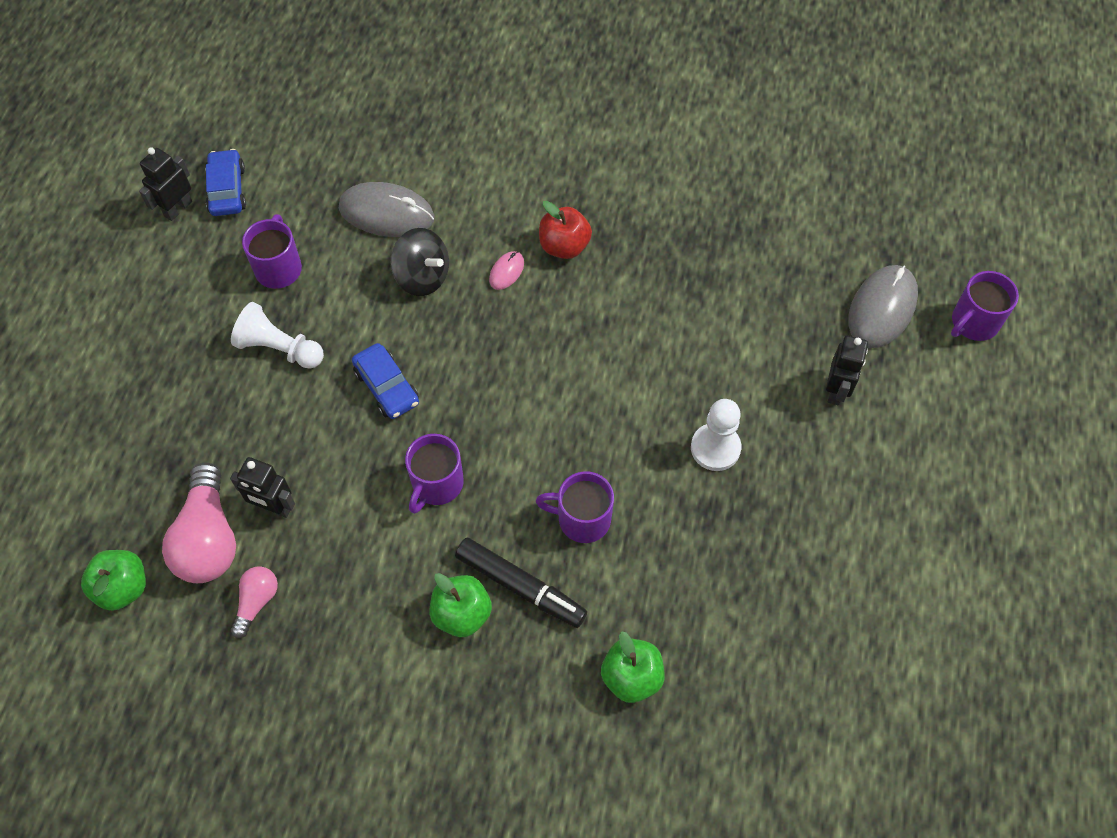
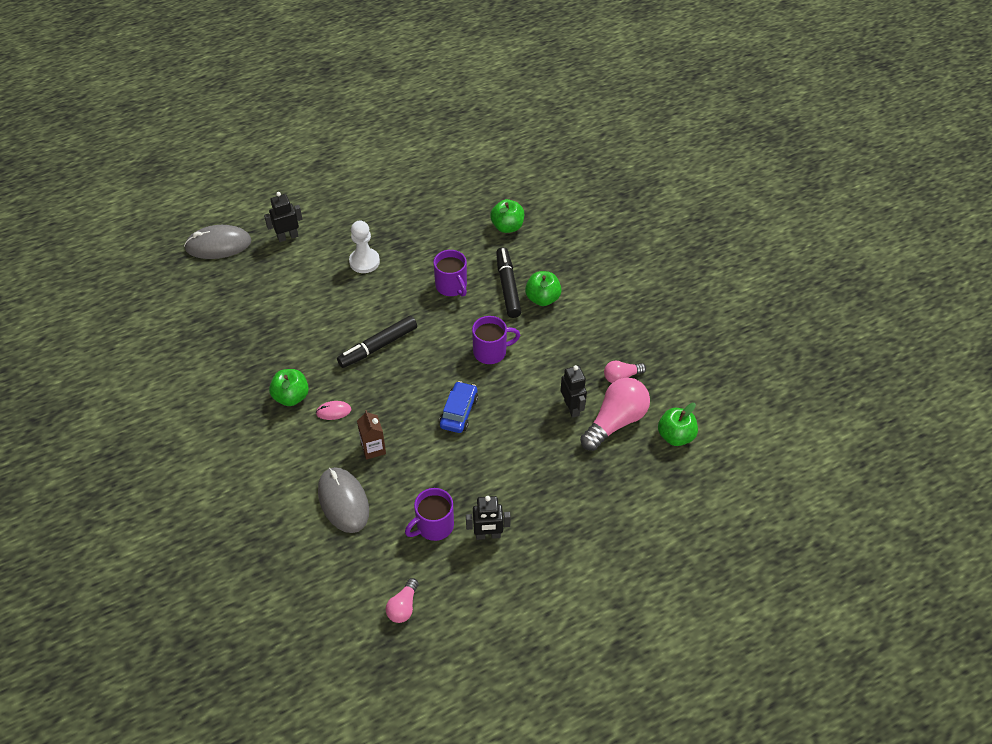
camera: 130 degrees left, 10 degrees down
(178, 208) = (443, 623): black robot -> black robot (488, 535)
(227, 190) = (403, 607): blue car -> pink light bulb
(279, 348) = (484, 480): white pawn -> none
(422, 276) = (373, 448): black spinning top -> brown carton
(558, 371) = (378, 346): none -> black marker
(564, 246) = (291, 397): red apple -> green apple
(973, 322) = (198, 209): purple mug -> none

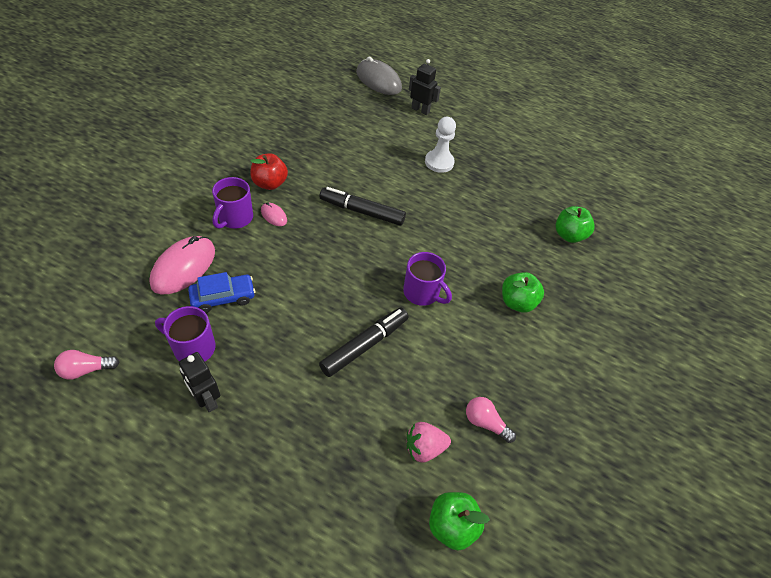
camera: 50 degrees right, 0 degrees up
(291, 397) = (270, 183): green apple -> red apple
(343, 501) = (183, 267): grey mouse -> pink mouse
(373, 448) = (253, 260): brown carton -> none
(451, 286) = (467, 229): purple mug -> purple mug (235, 218)
(459, 412) = (335, 302): blue car -> blue car (223, 297)
(508, 287) = (505, 269): black marker -> black marker (364, 345)
(572, 408) = (410, 395): black robot -> none
(615, 421) = (424, 448): pink light bulb -> pink strawberry

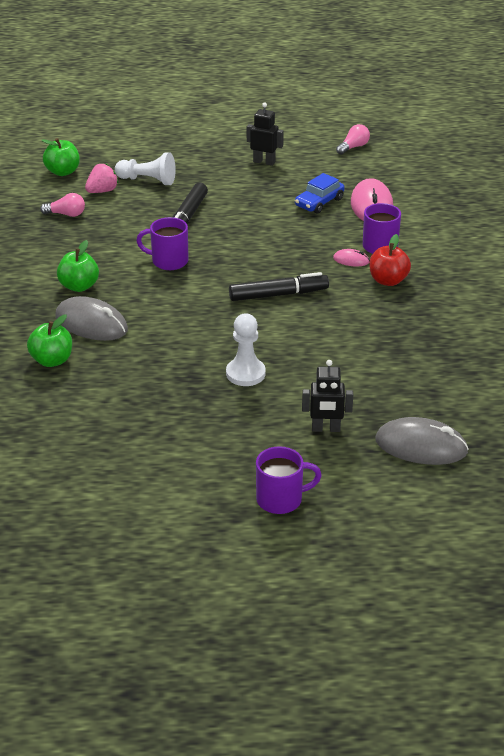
camera: 155 degrees right, 15 degrees down
(193, 348) = (304, 176): purple mug -> purple mug (281, 499)
(360, 440) = (148, 180): none -> white pawn
(524, 255) = (91, 323): none -> grey mouse

